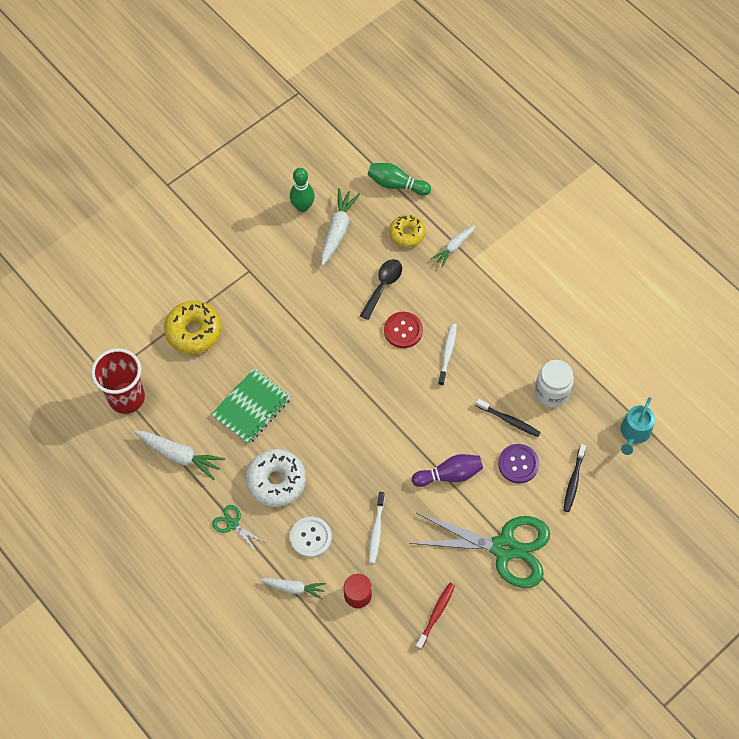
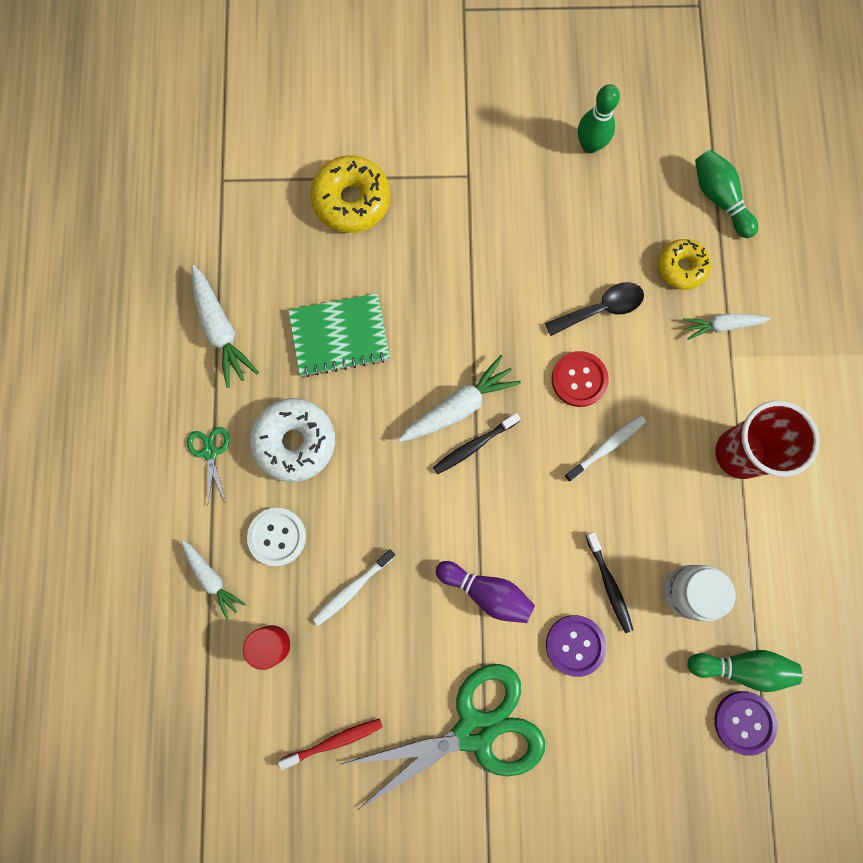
camera: 40 degrees right, 15 degrees up
(126, 398) = (221, 221): red cup -> red cup (739, 453)
(337, 230) = (605, 203): white carrot -> white carrot (458, 406)
(504, 548) = (474, 730): green scissors -> green scissors turned 75 degrees counterclockwise
(573, 481) = (621, 719): black toothbrush -> black toothbrush (474, 446)
(610, 407) = (741, 667): none -> green bowling pin
(634, 433) = (744, 722): turquoise watering can -> purple button

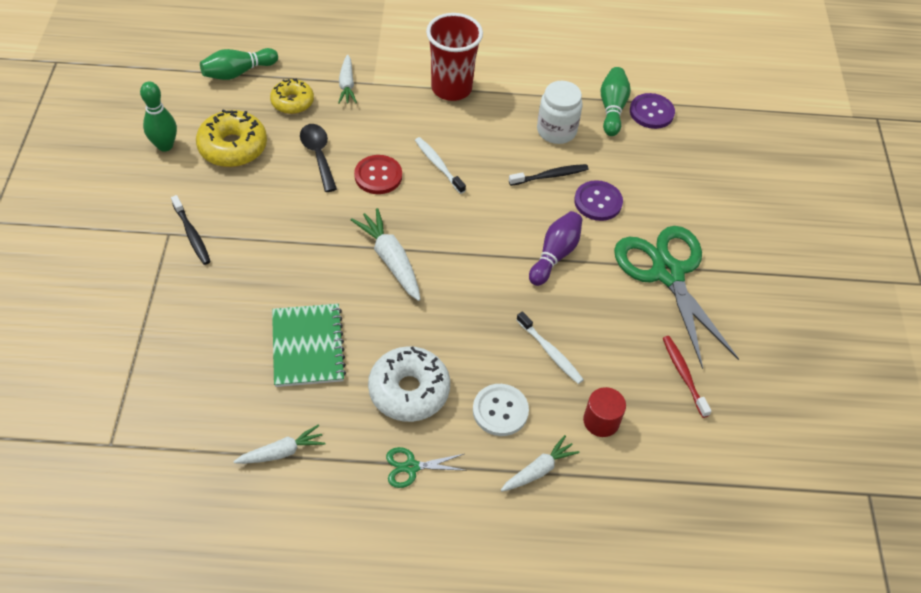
camera: 90 degrees left, 25 degrees down
(221, 330) = (281, 452): white carrot -> white carrot, size x0.66
(351, 200) = (168, 327): yellow donut -> yellow donut (233, 147)
(474, 446) = (428, 252): black toothbrush -> black toothbrush (192, 235)

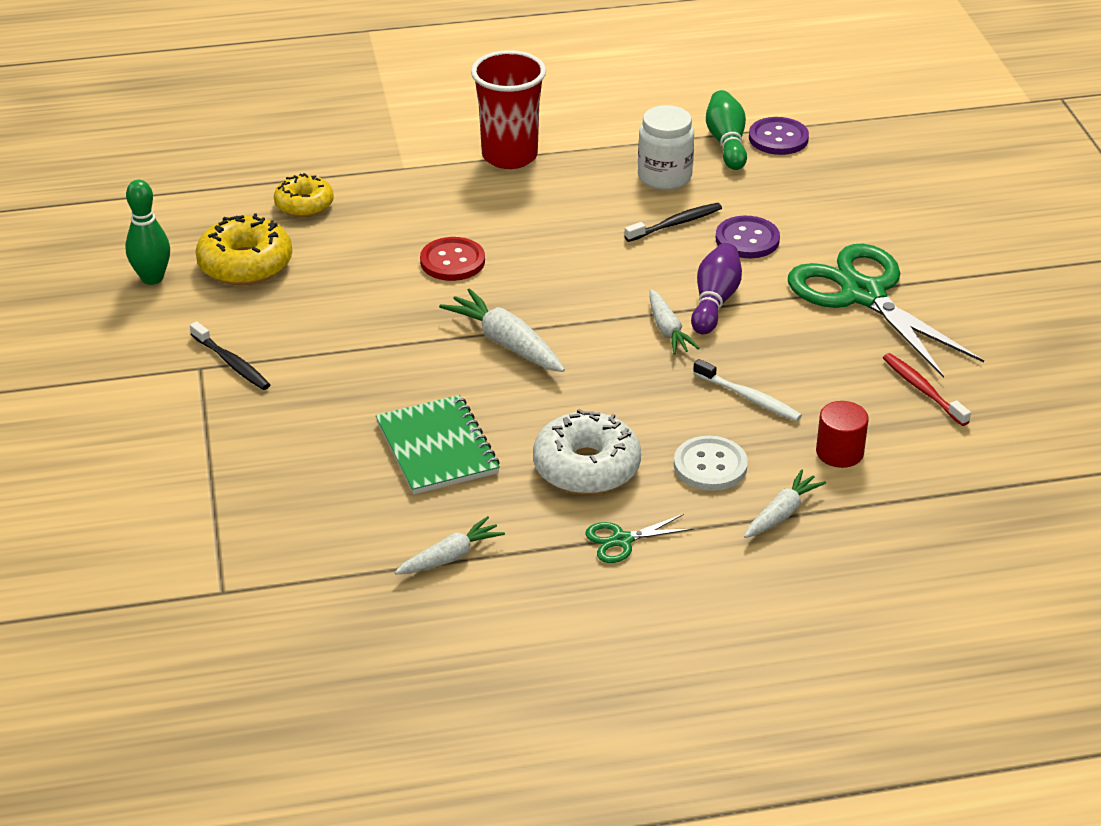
camera: 10 degrees left, 15 degrees down
(238, 72) = (216, 186): green bowling pin -> none
(318, 155) = (363, 253): black spoon -> none
(347, 85) = (369, 175): white carrot -> white carrot (667, 330)
(438, 165) = (526, 237): white toothbrush -> none

